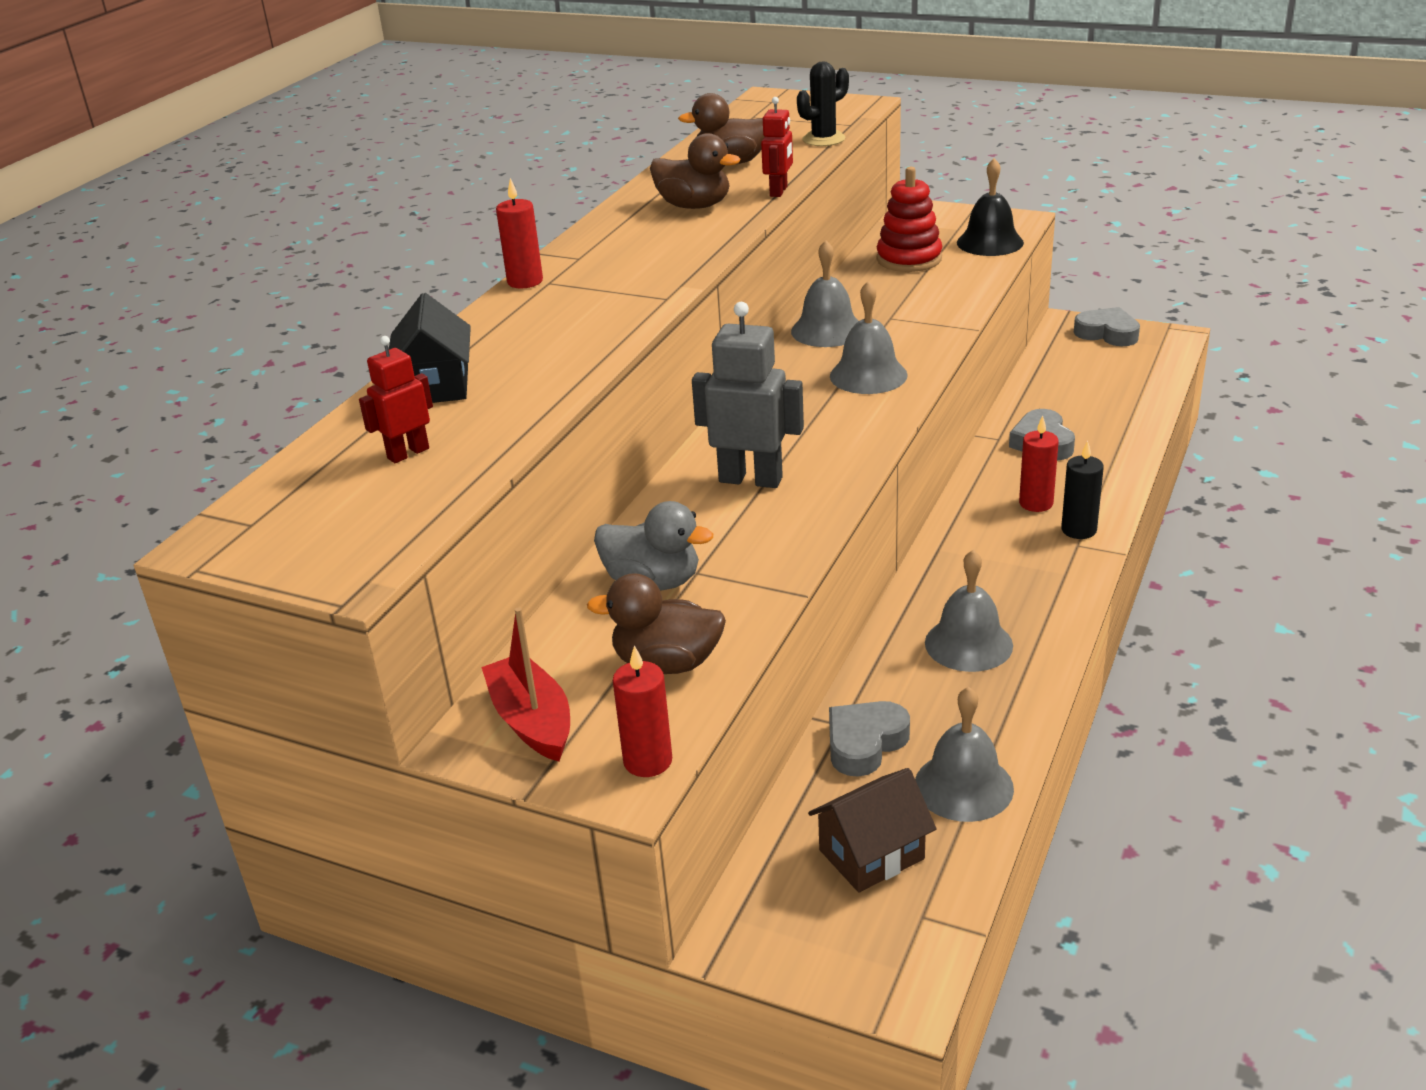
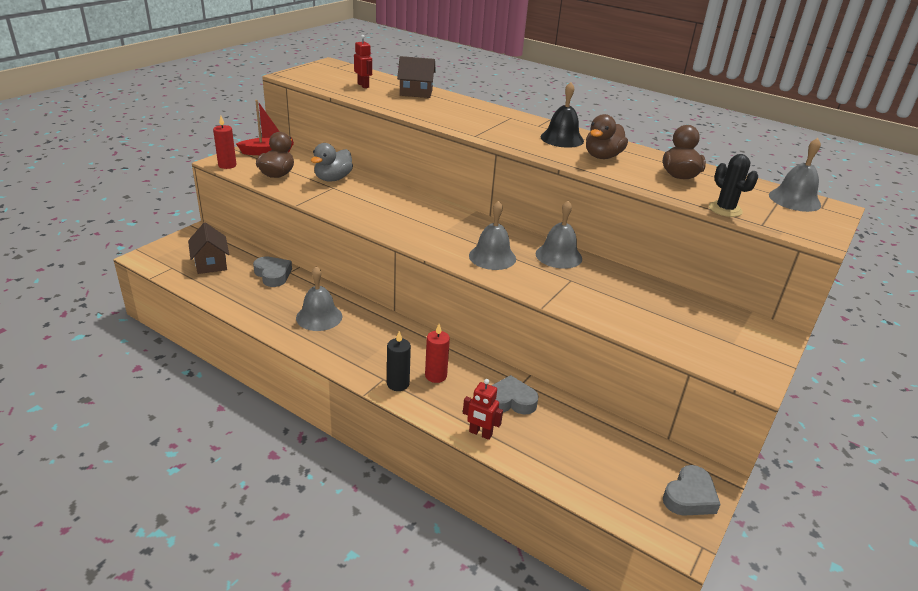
camera: 95 degrees right, 0 degrees up
(436, 386) = (416, 92): black house -> brown house
(525, 281) = (514, 113): red candle -> none
(751, 479) = (399, 208): grey robot -> none
(779, 191) = (619, 180): red robot -> red robot (480, 433)
(909, 259) = (670, 307): red stacking toy -> none
(963, 786) = (227, 292): grey bell -> grey bell (794, 200)
(990, 242) = (701, 351): black bell -> black bell (562, 139)

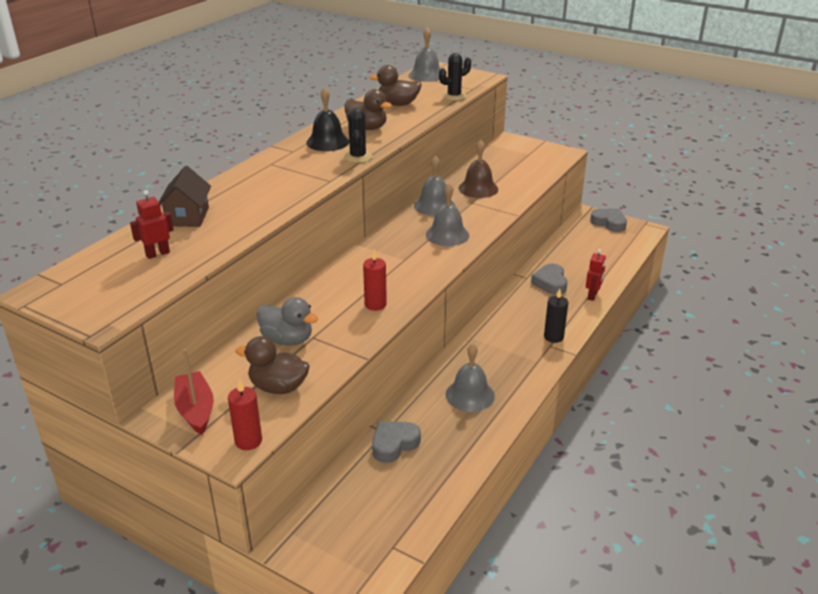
camera: 90 degrees left, 0 degrees up
(211, 263) = (377, 508): brown house -> none
(436, 376) = (535, 318): red candle -> red candle (375, 304)
(527, 148) = (358, 157): none -> black cactus
(608, 288) = (478, 188): none -> brown bell

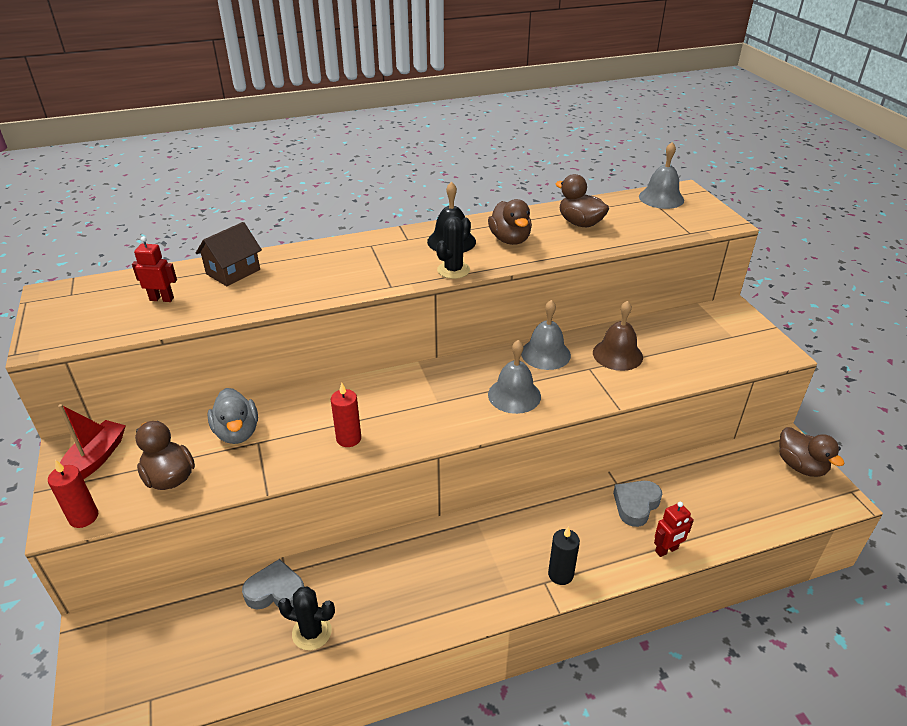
camera: 40 degrees right, 5 degrees up
(454, 96) = (655, 235): black cactus -> black cactus (312, 632)
(470, 395) = (399, 586): grey bell -> none
(609, 223) = (800, 466): grey heart -> brown duck

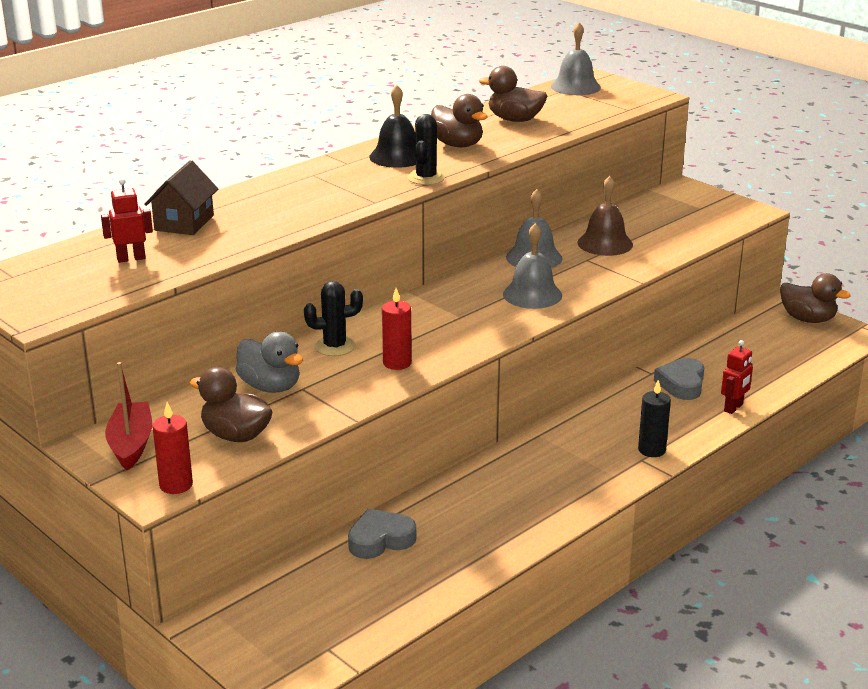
camera: 25 degrees left, 10 degrees down
(312, 632) = (448, 556): black cactus -> black cactus (335, 346)

